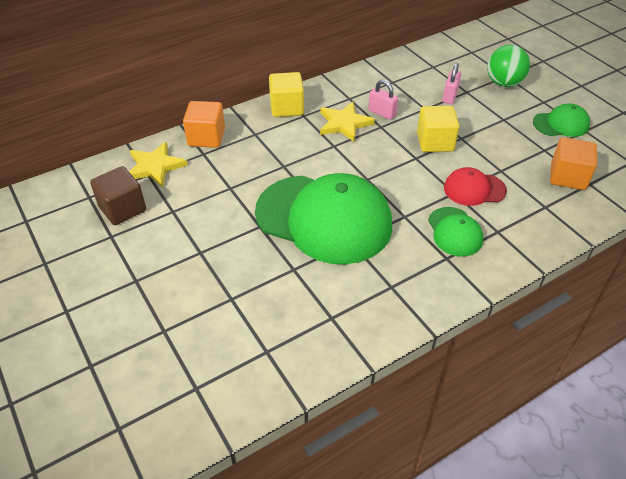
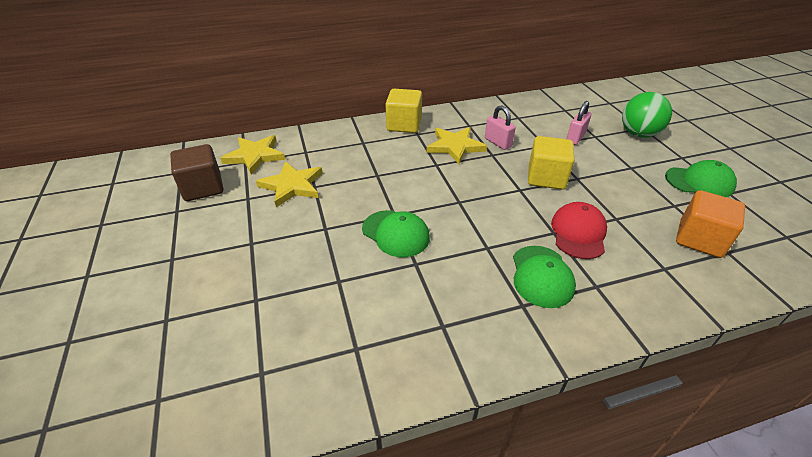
camera: 15 degrees right, 5 degrees down
(206, 137) = (316, 139): orange cube -> none
(209, 191) = (292, 186): none -> yellow star
(324, 219) = (395, 233): green cap -> green cap, size x0.46
(474, 189) = (578, 233): red cap -> red cap turned 90 degrees clockwise

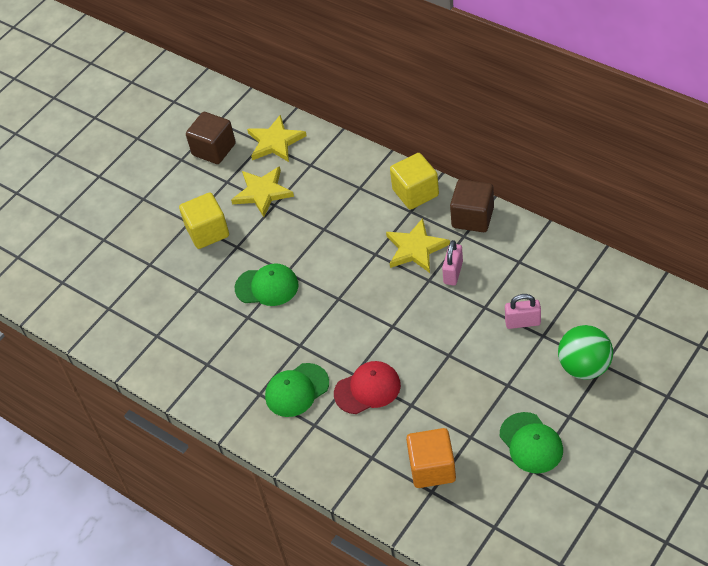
camera: 60 degrees right, 10 degrees up
(395, 233) = (267, 287): green cap -> green cap turned 90 degrees counterclockwise
(457, 116) = (472, 217): none -> brown cube
(546, 178) = (427, 334): yellow cube -> yellow cube (207, 232)

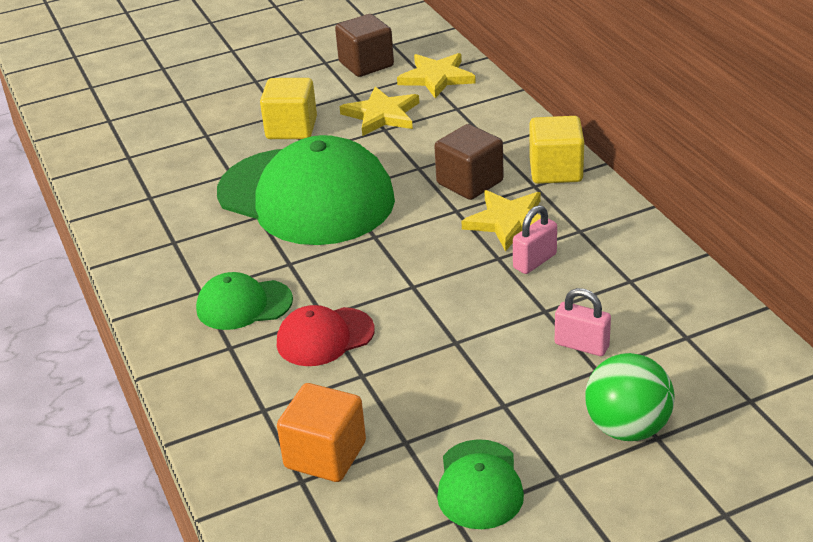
camera: 25 degrees right, 15 degrees down
(267, 287) = (306, 197): green cap -> green cap, size x2.17
(367, 389) = (325, 337): red cap -> red cap turned 150 degrees clockwise
(472, 217) = (606, 217): brown cube -> brown cube (470, 182)

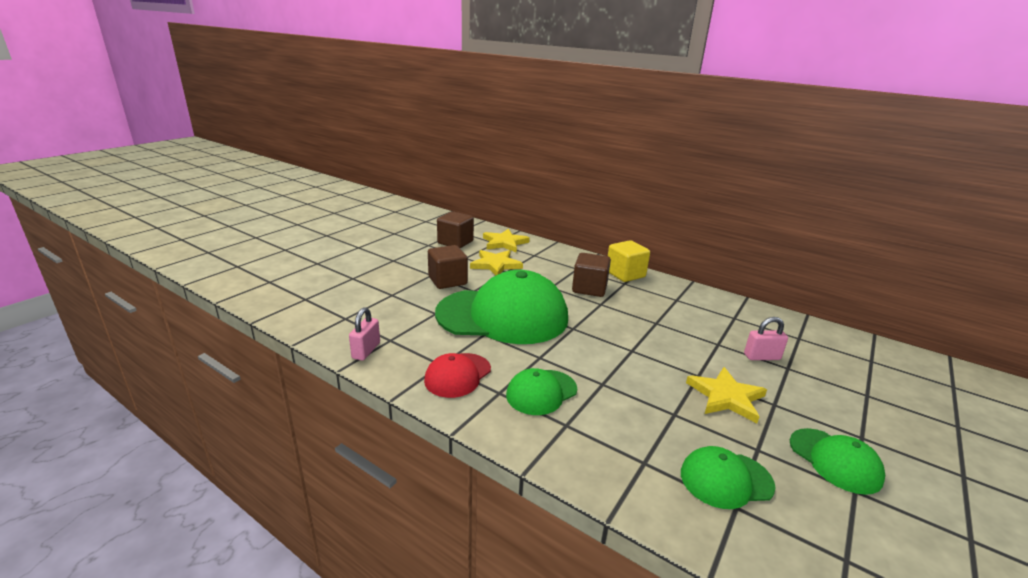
camera: 35 degrees left, 10 degrees down
(291, 128) = (447, 281): yellow cube -> brown cube
(325, 337) = (621, 397): red cap -> red cap (458, 375)
(325, 455) = (726, 479): orange cube -> green cap
(509, 222) = (636, 303): yellow star -> yellow star (726, 397)
(535, 261) = (677, 320): pink padlock -> pink padlock (366, 350)
(627, 428) = (847, 395): green ball -> none

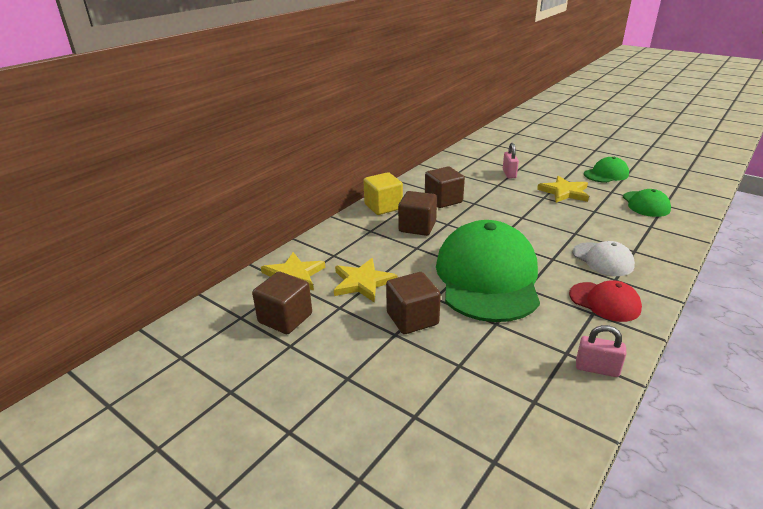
camera: 85 degrees left, 5 degrees up
(541, 392) = (602, 259): green cap -> white cap
(654, 305) = (443, 200): none -> brown cube

